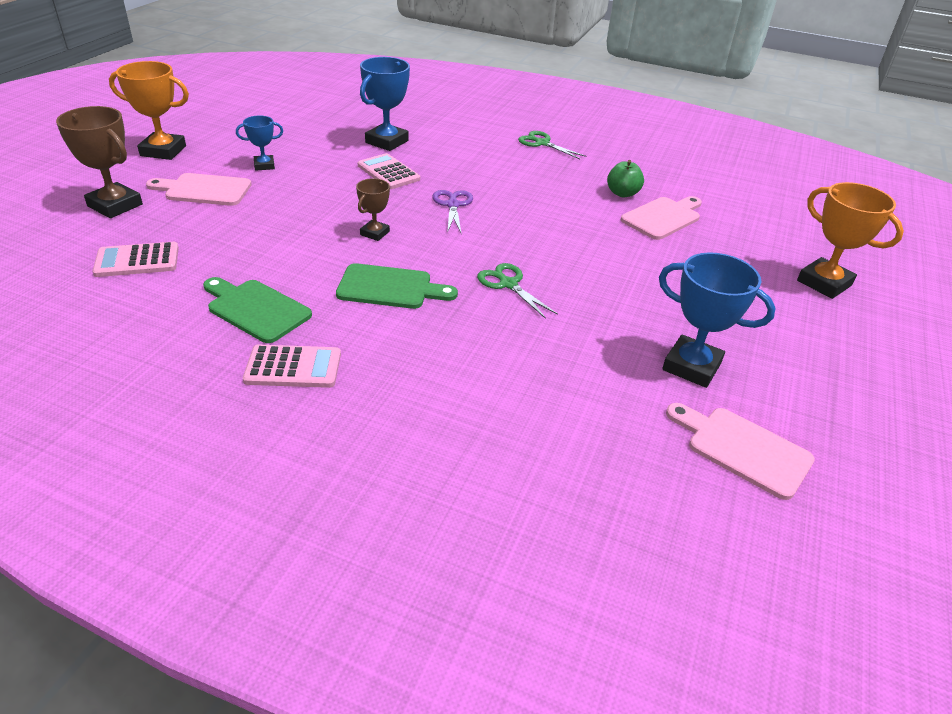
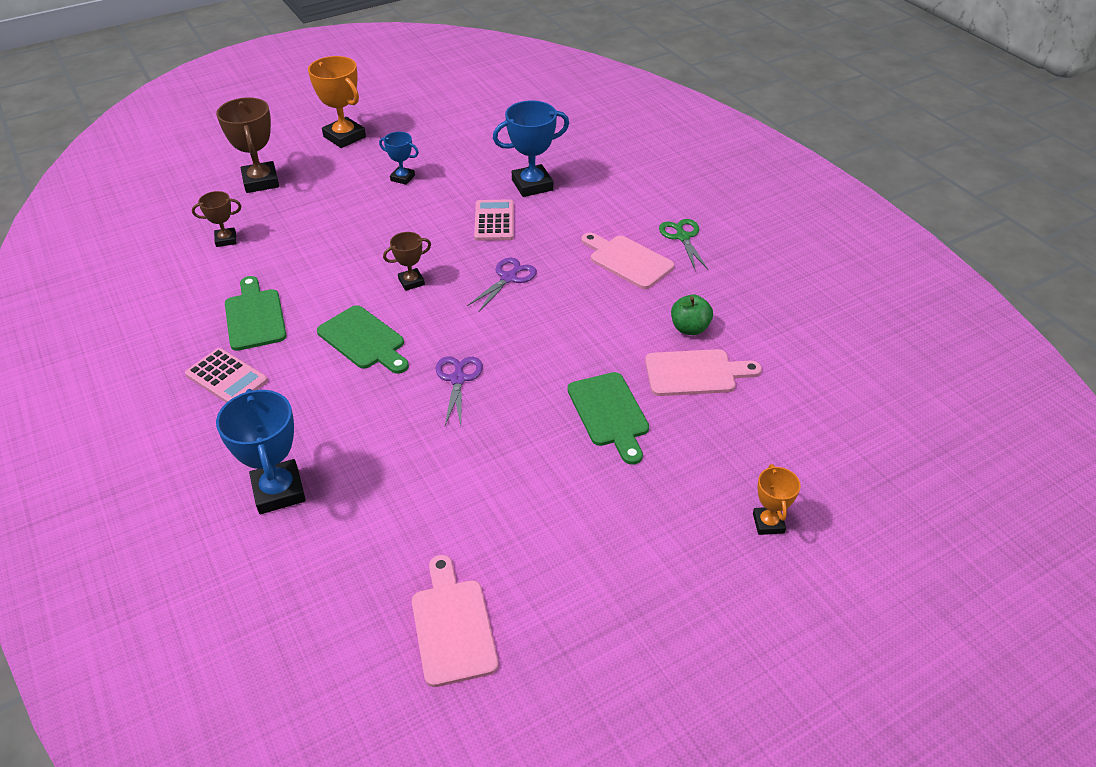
camera: 40 degrees right, 5 degrees up
(137, 261) = (226, 240): pink calculator -> brown trophy
(204, 190) = (333, 188): pink cutting board -> pink cutting board (627, 261)
(508, 284) = (458, 379): green scissors -> purple scissors
(645, 262) = (609, 413): none -> green cutting board
(691, 366) = (510, 533): blue trophy -> blue trophy (278, 491)
(824, 283) = (768, 523): orange trophy -> orange trophy, size x0.56

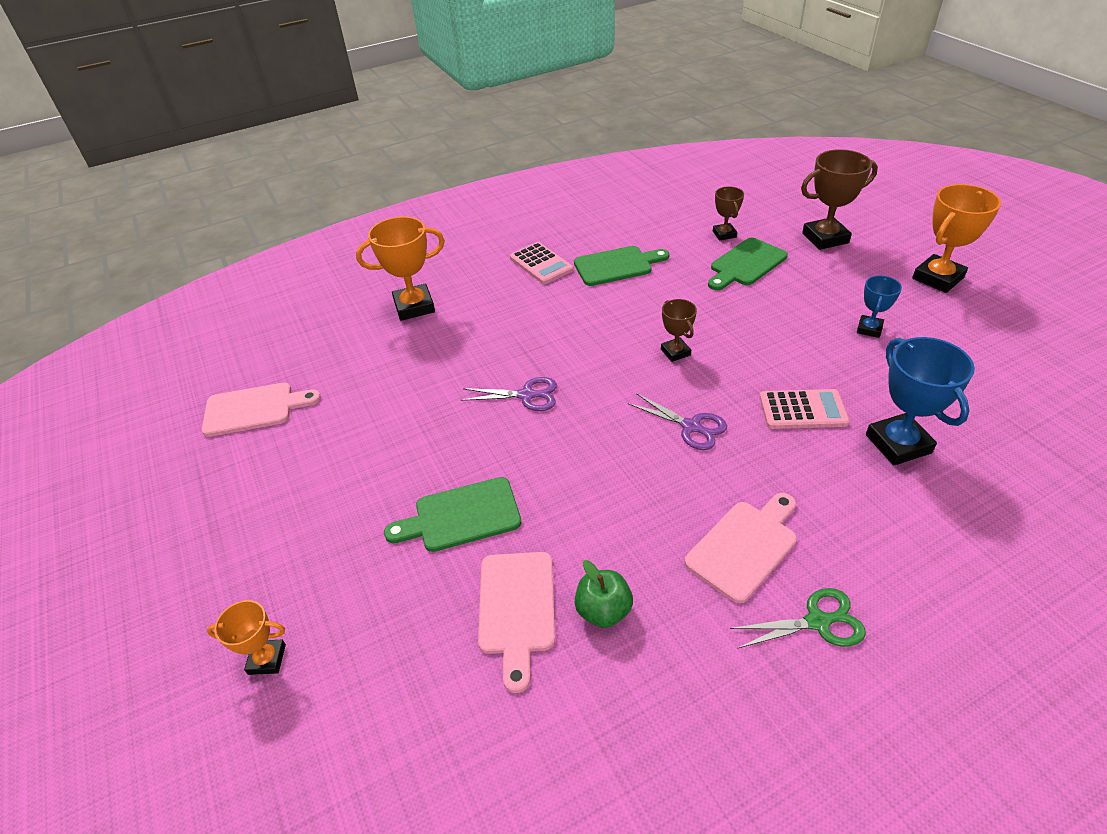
camera: 95 degrees right, 0 degrees up
(227, 378) = (541, 264): pink calculator -> pink calculator turned 75 degrees counterclockwise
(278, 491) = (414, 306): blue trophy -> orange trophy
(364, 340) = (585, 330): green cutting board -> green cutting board (746, 264)

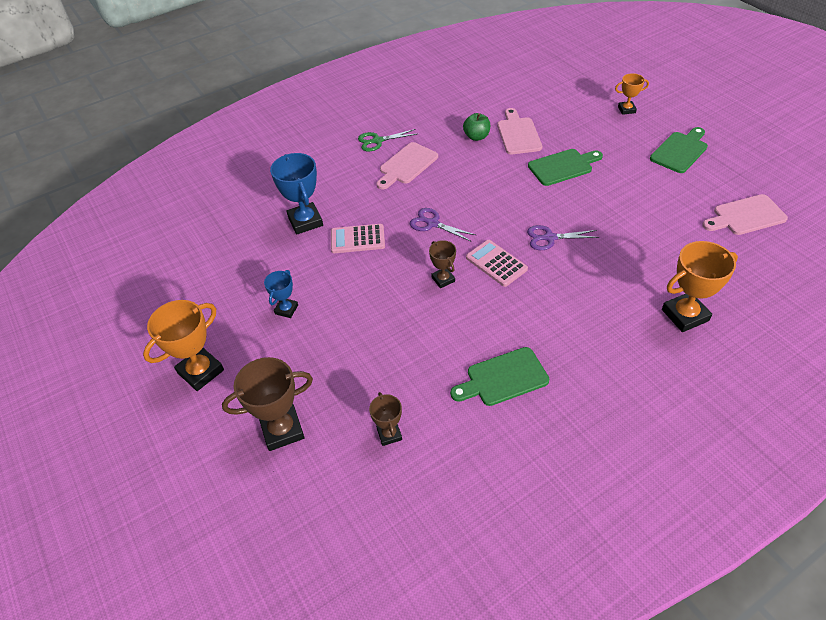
camera: 175 degrees right, 5 degrees up
(541, 264) = (583, 378): pink calculator -> pink calculator (496, 263)
(746, 264) = (373, 385): green cutting board -> green cutting board (680, 151)

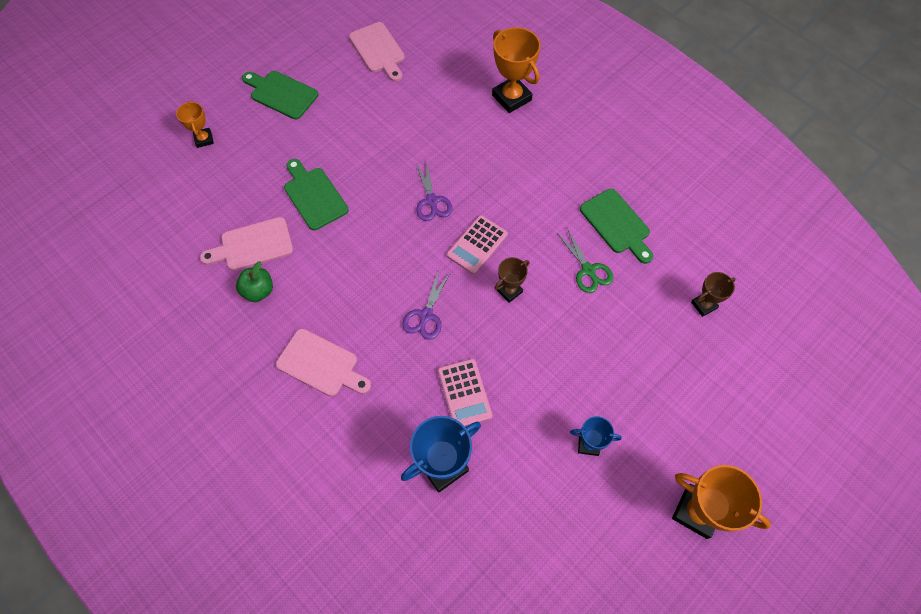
camera: 105 degrees left, 15 degrees up
(282, 430) = (732, 400): brown trophy -> none
(377, 141) = (270, 413): green scissors -> green scissors (588, 270)

